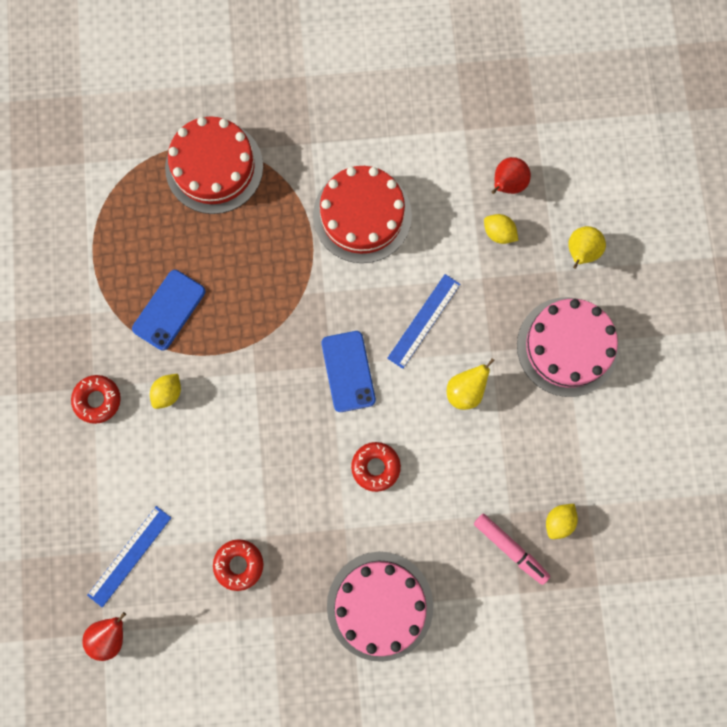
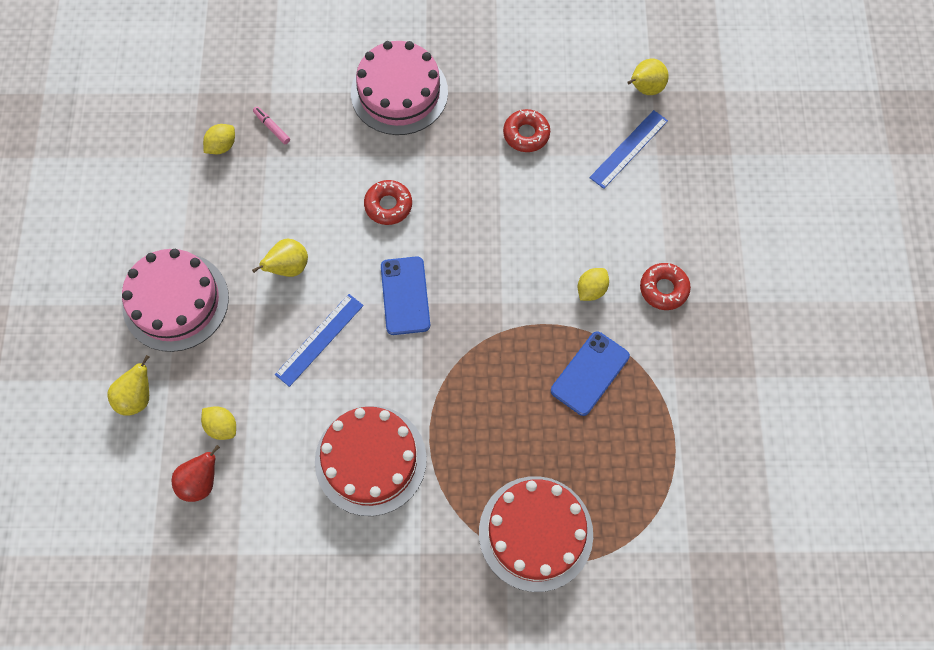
camera: 175 degrees left, 10 degrees down
(111, 635) = (645, 88): red pear -> yellow pear
(510, 548) = (272, 127): pink marker -> pink marker, size x0.60

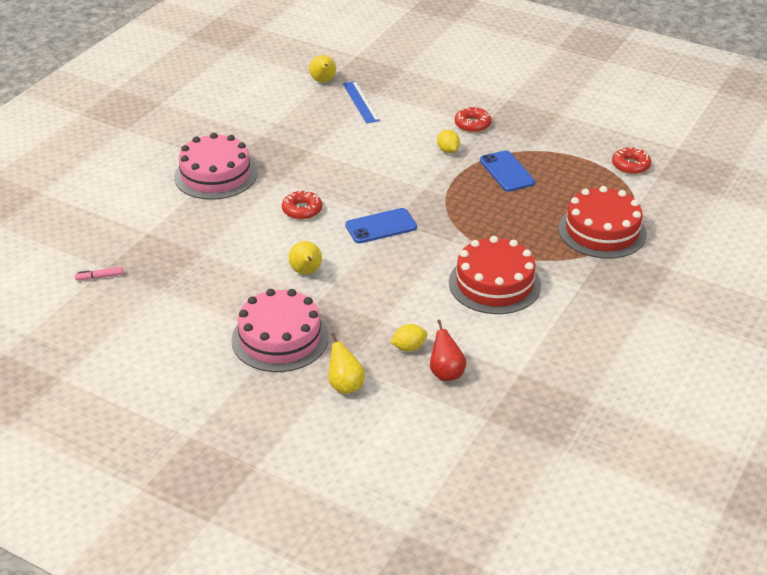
camera: 60 degrees left, 30 degrees down
(222, 146) = (167, 271): yellow lemon -> none
(272, 127) = (179, 241): pink marker -> pink marker (99, 277)
(319, 339) = (379, 276): blue ruler -> none
(405, 295) = (381, 226): blue phone -> blue phone turned 45 degrees counterclockwise
(526, 134) = (307, 135): red donut -> red donut (630, 165)

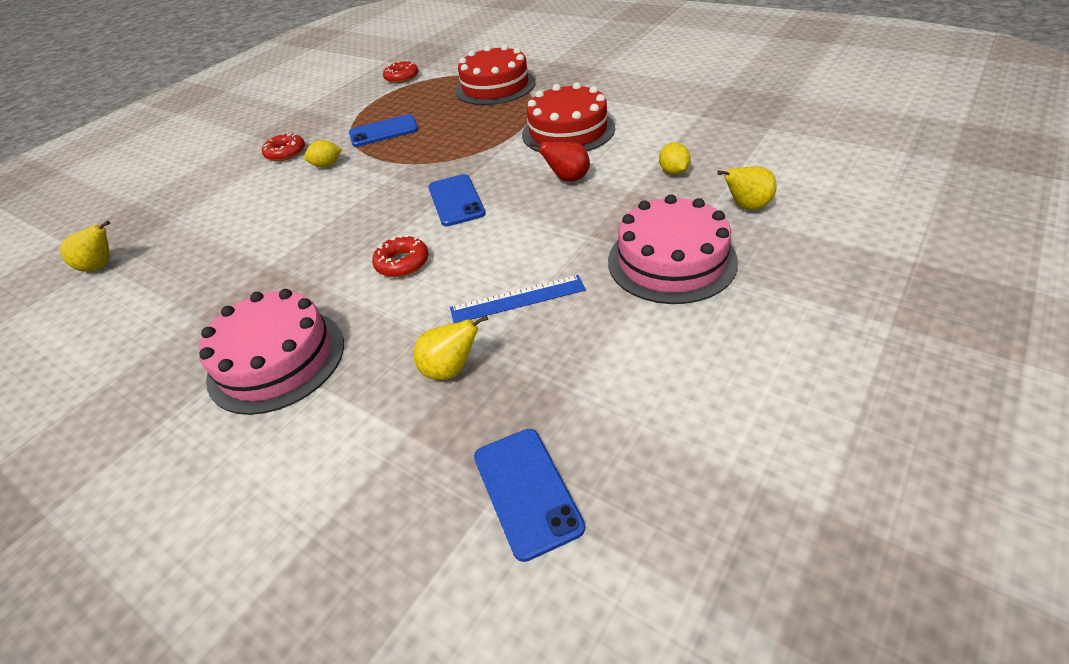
camera: 80 degrees left, 5 degrees up
(99, 277) = (526, 491): pink marker -> blue phone
(306, 272) = (537, 250): yellow pear -> yellow pear (451, 370)
(360, 102) = (180, 231): blue ruler -> blue ruler (517, 299)
(446, 373) = (709, 150): red pear -> red pear (567, 179)

